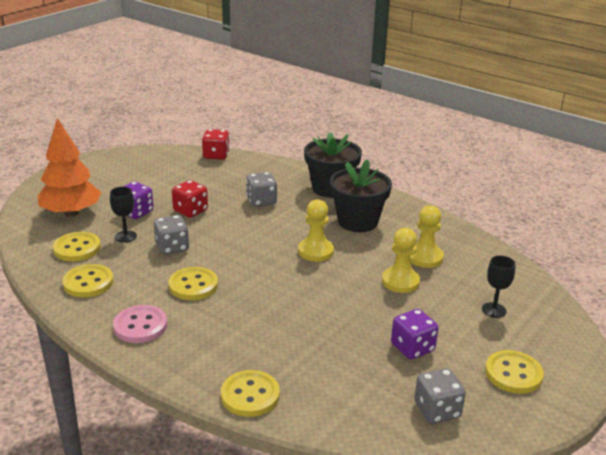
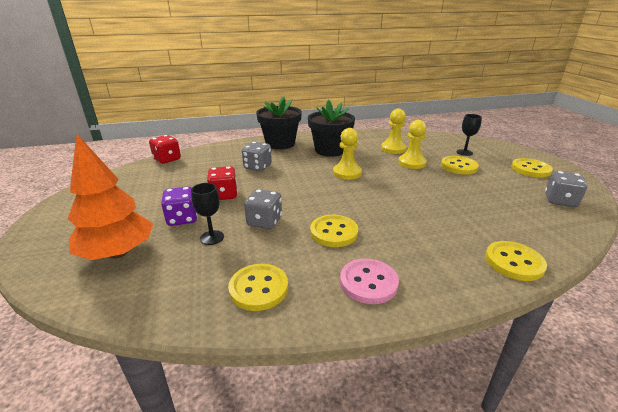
camera: 50 degrees left, 0 degrees up
(77, 248) = (187, 273): yellow button -> yellow button (458, 166)
(412, 348) = (487, 184): purple dice -> none

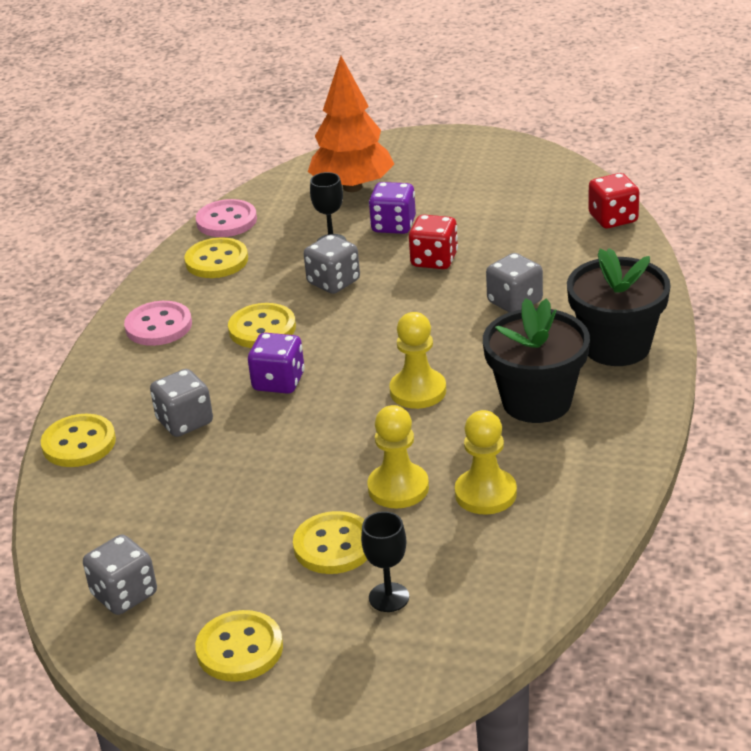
camera: 120 degrees right, 5 degrees up
(185, 311) = (226, 221): none -> pink button
(377, 209) = (279, 382): none -> purple dice
(444, 228) = (185, 422): none -> grey dice

